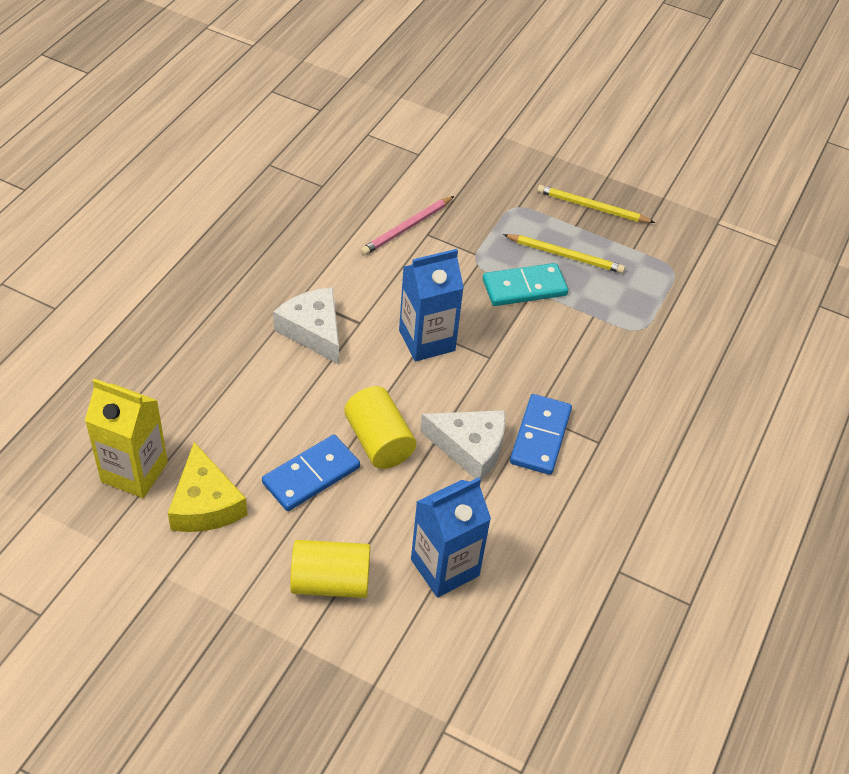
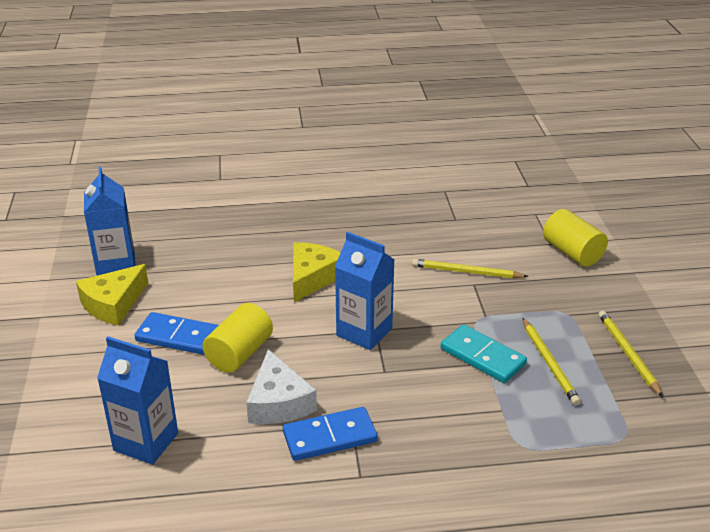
camera: 60 degrees right, 15 degrees down
(134, 472) = (116, 265): yellow carton -> blue carton
(313, 331) = (312, 277): white cheese -> yellow cheese
(330, 582) = (88, 389): yellow cylinder -> yellow cylinder (572, 252)
(407, 228) = (466, 272): pink pencil -> yellow pencil

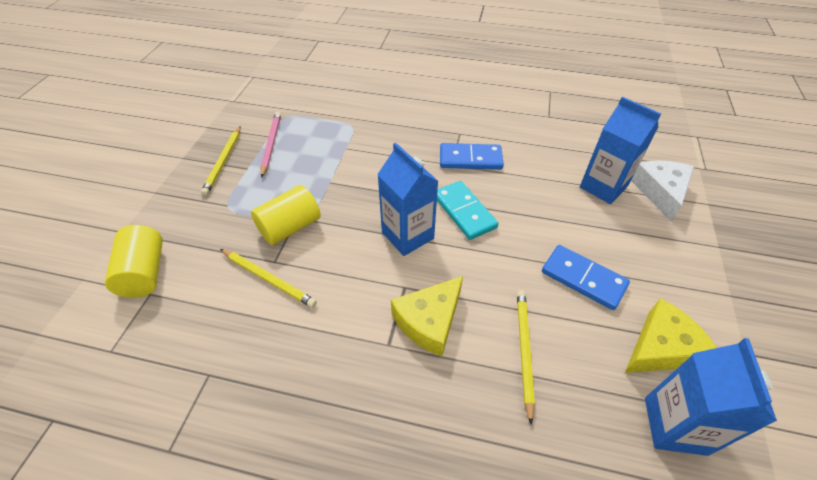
camera: 160 degrees left, 15 degrees up
(239, 353) = (525, 243): yellow cylinder -> yellow cylinder (290, 227)
(278, 402) = (500, 191): white cheese -> white cheese (660, 192)
(482, 357) = (327, 187): turquoise domino -> turquoise domino (464, 212)
(549, 363) = (284, 169): yellow pencil -> yellow pencil (524, 350)
(599, 389) = (271, 144): none -> pink pencil

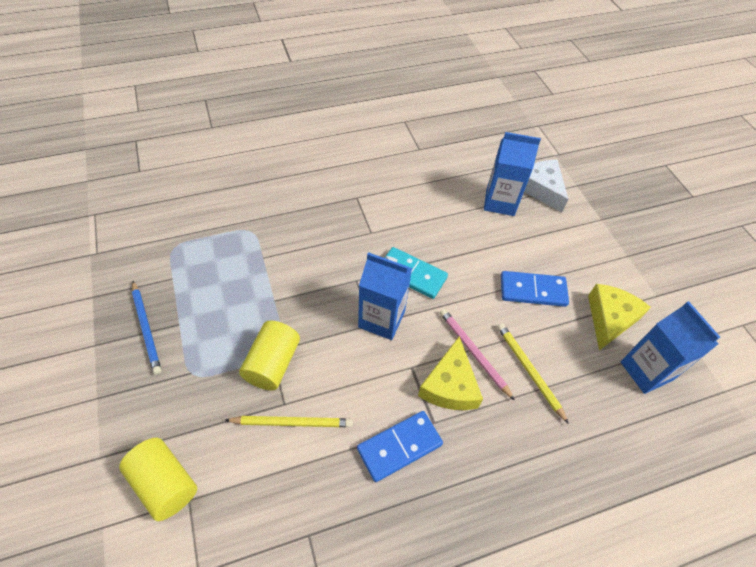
camera: 35 degrees left, 5 degrees up
(223, 162) = (146, 328): yellow pencil -> blue pencil
(271, 144) = (182, 286): pink pencil -> pink pencil (473, 352)
(470, 159) = (383, 220): blue domino -> blue domino (399, 447)

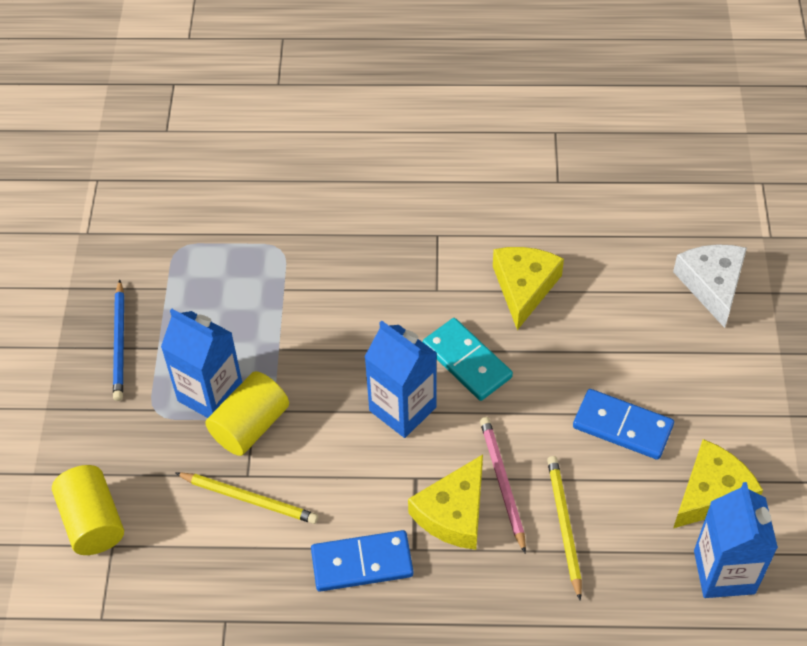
camera: 25 degrees right, 0 degrees up
(428, 217) = (524, 287): none -> yellow cheese
(500, 202) = (639, 290): blue carton -> blue carton (210, 394)

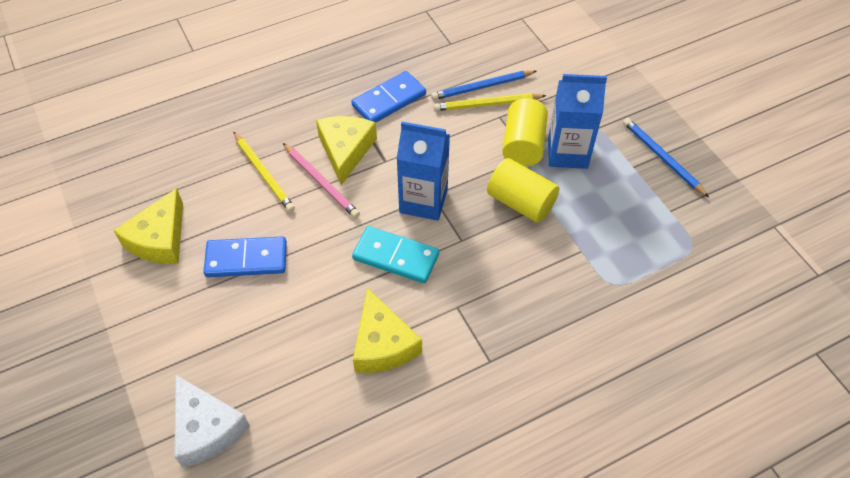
camera: 150 degrees right, 0 degrees up
(92, 521) = (572, 56): yellow cylinder -> yellow cylinder (521, 202)
(237, 527) = (482, 87): none -> blue pencil
(724, 572) = (137, 190): blue carton -> none

